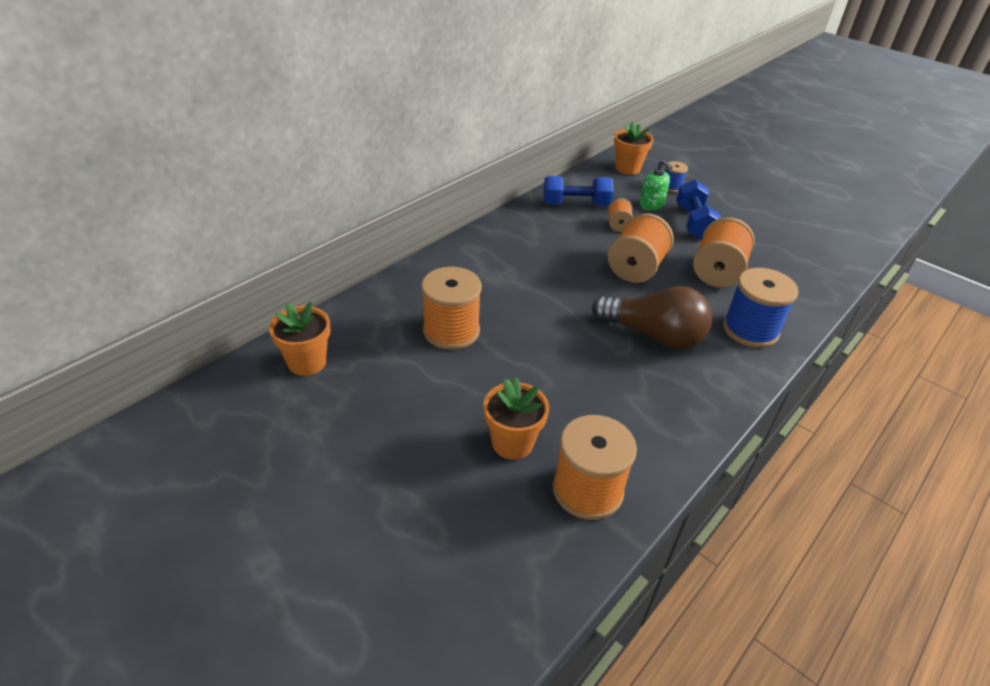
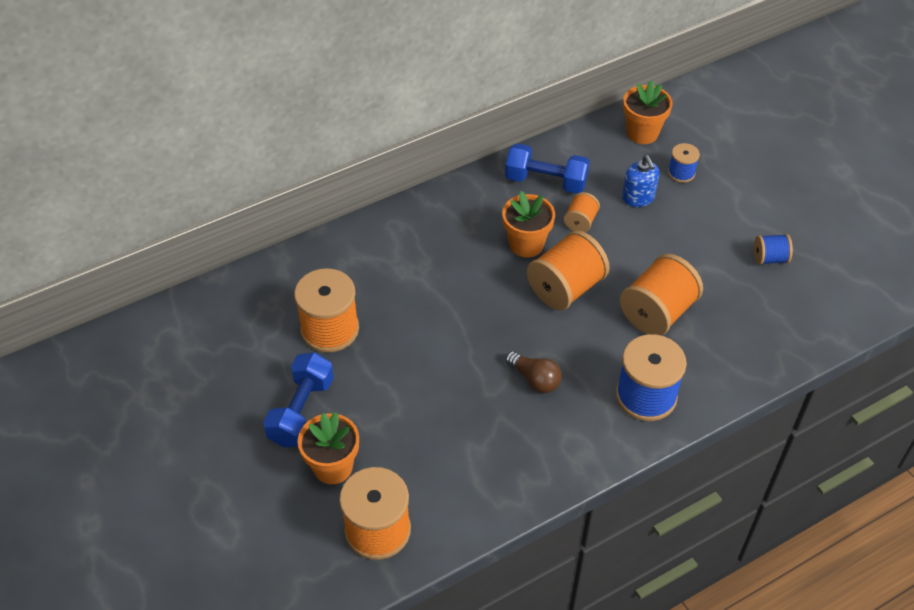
camera: 20 degrees right, 10 degrees up
(307, 362) = (181, 336): orange flower pot -> orange flower pot (526, 244)
(651, 205) = (638, 197): green soap dispenser -> blue soap dispenser
(653, 335) = (535, 379): brown light bulb -> brown light bulb, size x0.52
(694, 222) = (675, 234): blue dumbbell -> blue dumbbell (301, 411)
(771, 226) = (769, 258): none -> blue spool

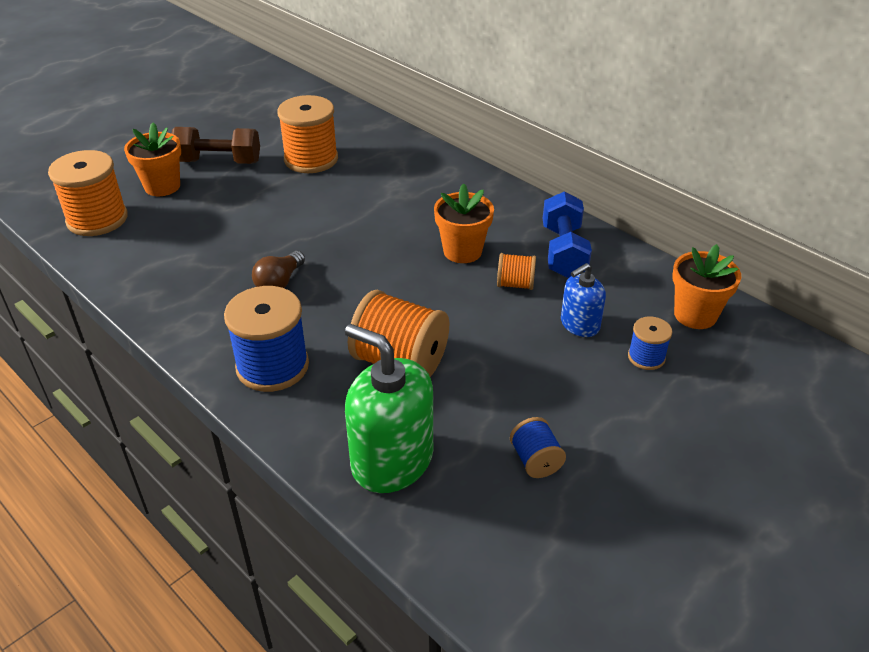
camera: 75 degrees right, 10 degrees down
(301, 411) = (219, 162): blue dumbbell -> brown dumbbell
(565, 288) = (411, 286): orange spool -> none
(759, 336) = (392, 460): none -> green soap dispenser

